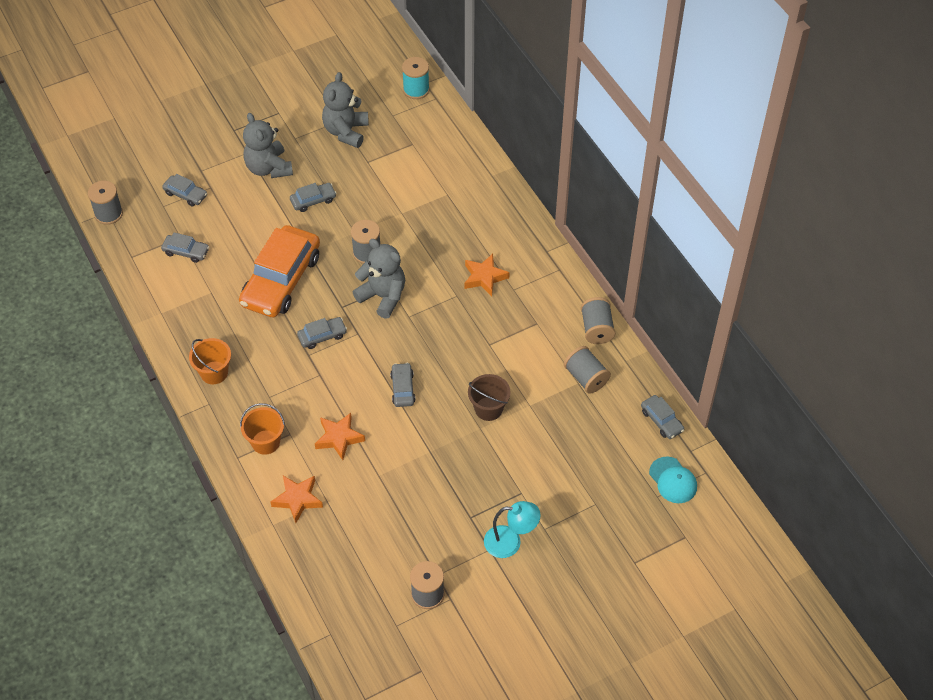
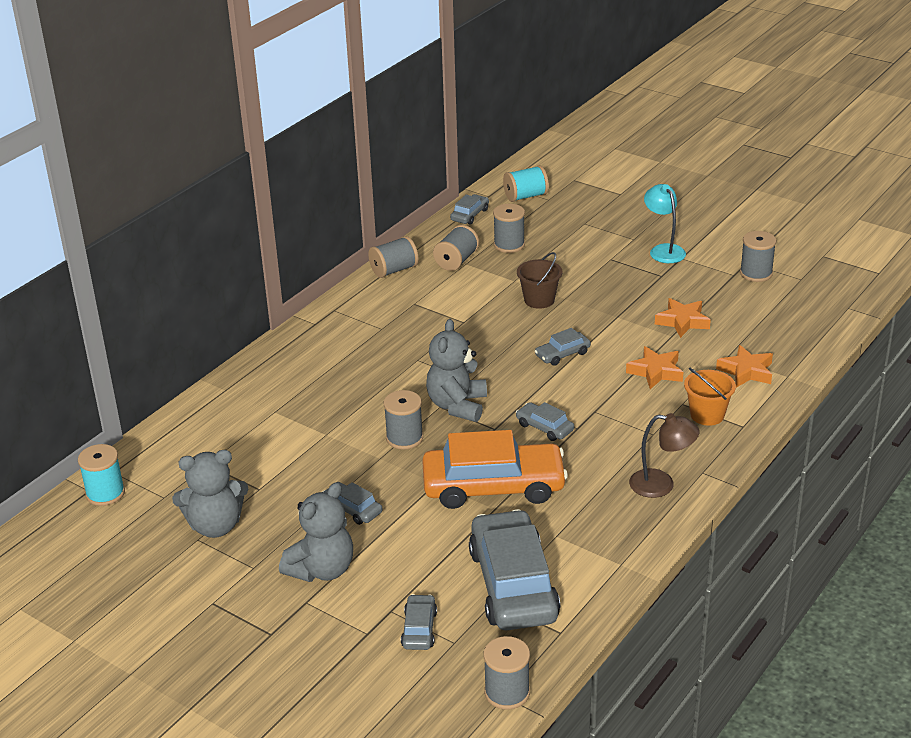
camera: 115 degrees left, 20 degrees down
(186, 252) = (513, 584): grey car -> grey car, size x2.25
(214, 372) = (661, 485): orange bucket -> brown lamp
(484, 277) = (379, 350): orange star -> orange star (682, 321)
(590, 427) = (509, 245): none -> grey spool
(673, 480) = (525, 196): turquoise cap -> turquoise spool

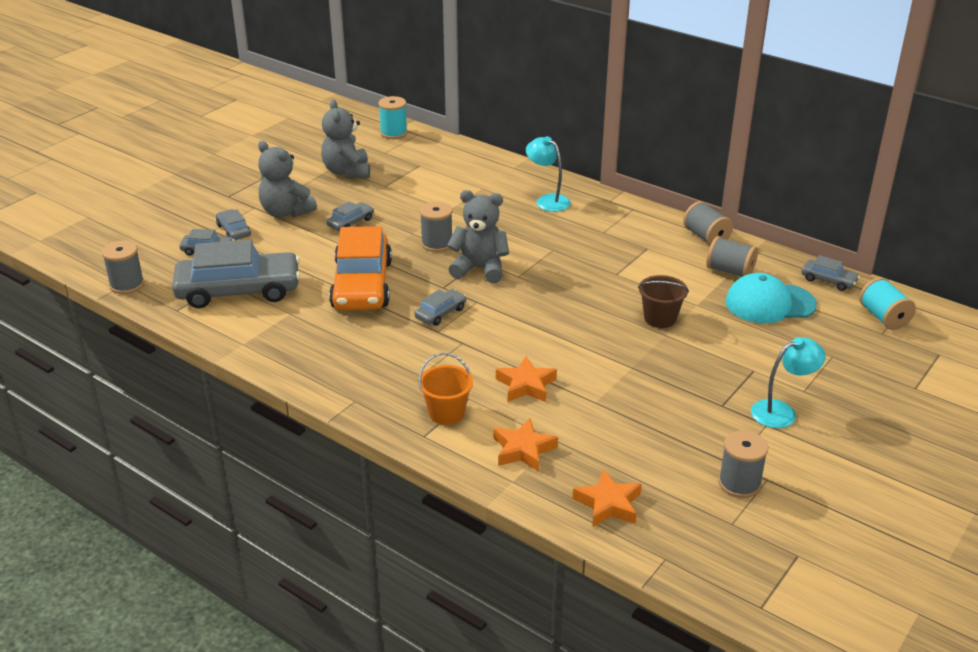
camera: 90 degrees right, 0 degrees up
(310, 364) = (547, 200): none -> turquoise lamp
(509, 245) = (769, 303): grey spool -> turquoise cap
(562, 354) = (560, 328): grey car -> grey car (233, 230)
(661, 485) = (341, 374): brown lamp -> none
(682, 321) = (623, 412): orange star -> orange star (608, 504)

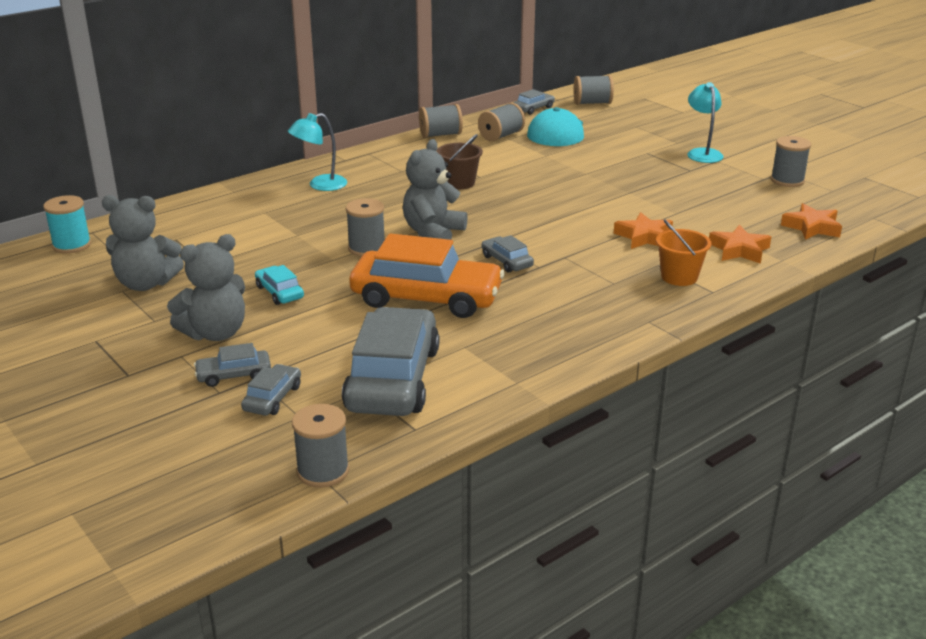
camera: 75 degrees left, 5 degrees down
(351, 222) = (279, 292): grey car -> turquoise car
(660, 318) = (560, 171): brown bucket -> brown bucket (459, 183)
(883, 317) = (592, 103): turquoise spool -> grey spool

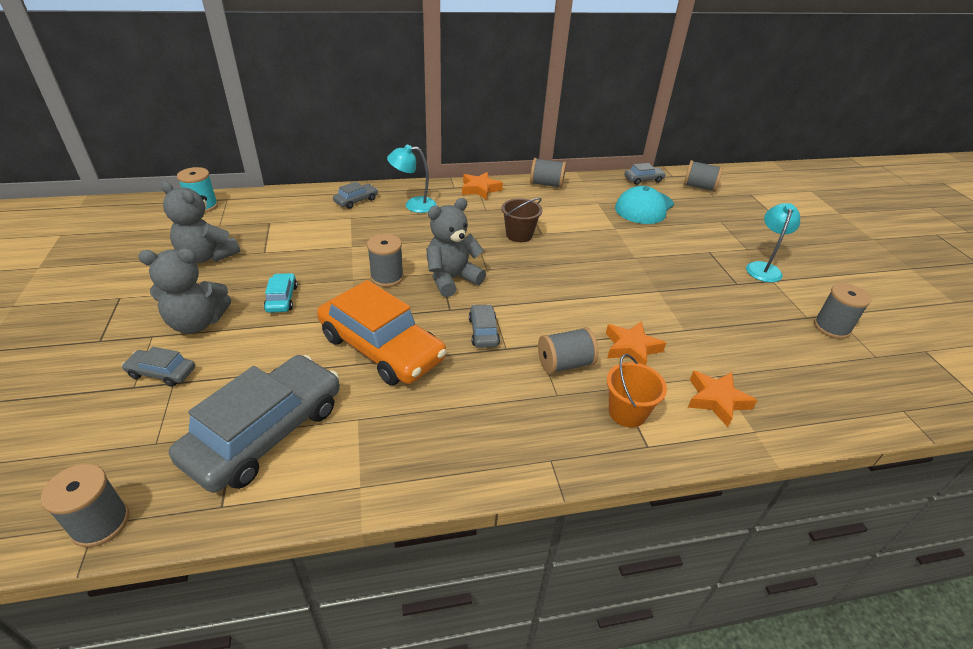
camera: 25 degrees right, 10 degrees up
(272, 398) = (159, 412): grey car -> grey car (356, 201)
(501, 136) = (593, 199): grey spool -> grey spool (564, 364)
(812, 227) = (820, 398): orange star -> orange star (480, 189)

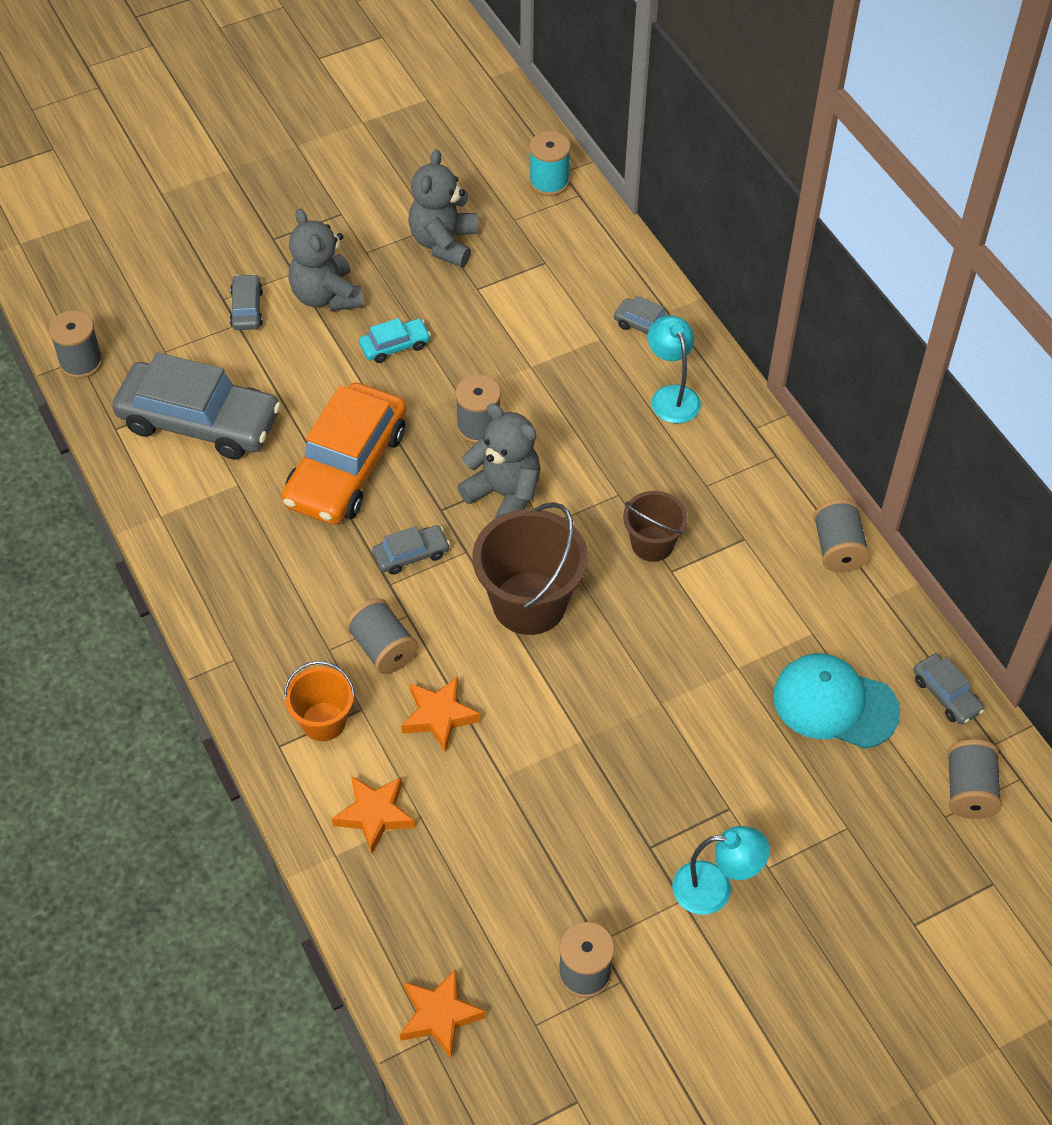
camera: 75 degrees right, 15 degrees up
(480, 189) = (767, 463): orange star -> orange star (439, 1016)
(546, 288) = (529, 603): none -> brown bucket

